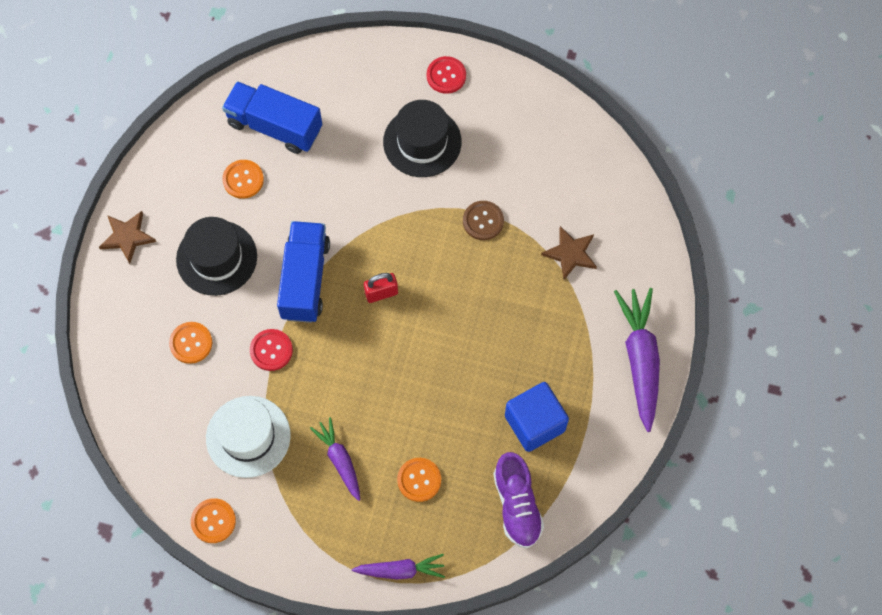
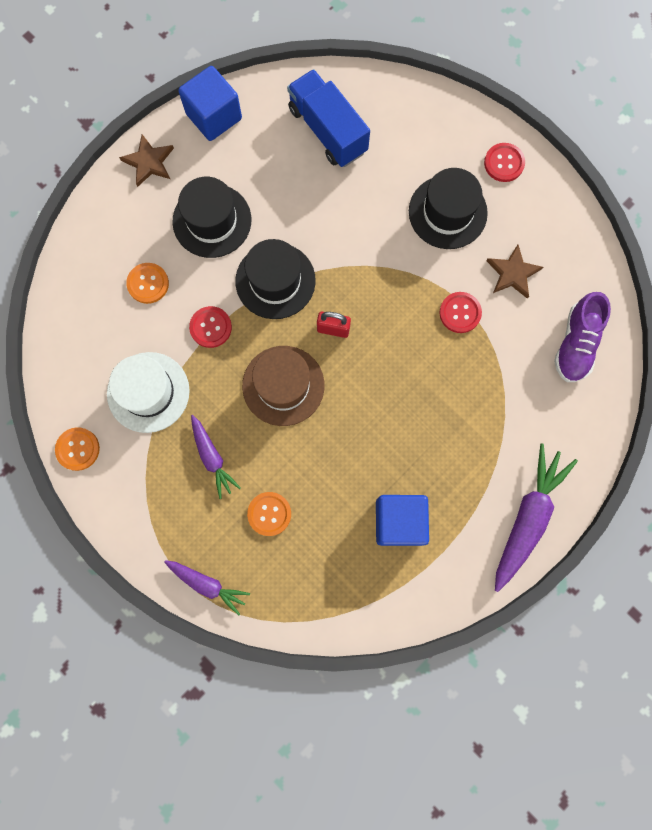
camera: 30 degrees right, 10 degrees up
(163, 166) = (214, 116): none -> blue cube
(243, 180) = (273, 164): orange button -> none
(305, 279) = (275, 281): blue truck -> black hat
(340, 460) = (212, 457): purple carrot -> purple carrot turned 150 degrees clockwise
(366, 365) = (283, 385): none -> brown hat
(483, 221) = (460, 313): brown button -> red button
(517, 505) = (340, 586): purple shoe -> purple shoe (575, 344)
(570, 253) = (521, 385): brown star -> brown star (513, 273)

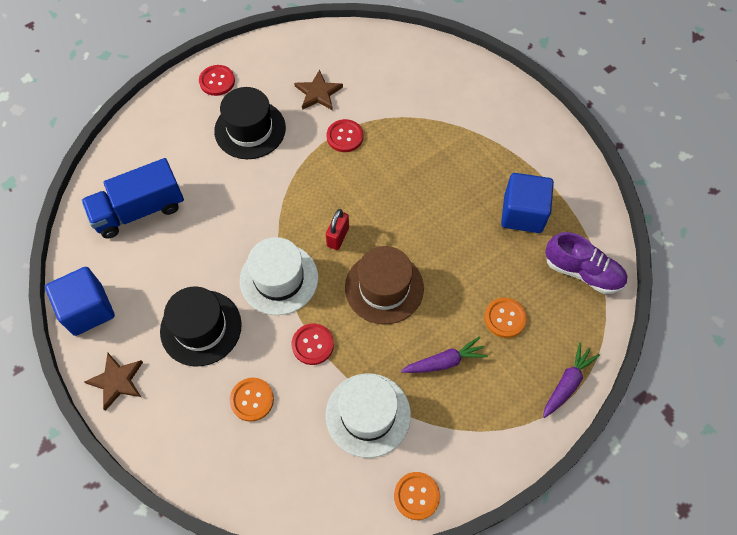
camera: 80 degrees left, 15 degrees down
(275, 281) = (279, 279): black hat -> white hat
(527, 518) = (529, 121): purple carrot -> none
(575, 344) = (389, 62): purple shoe -> purple shoe (582, 272)

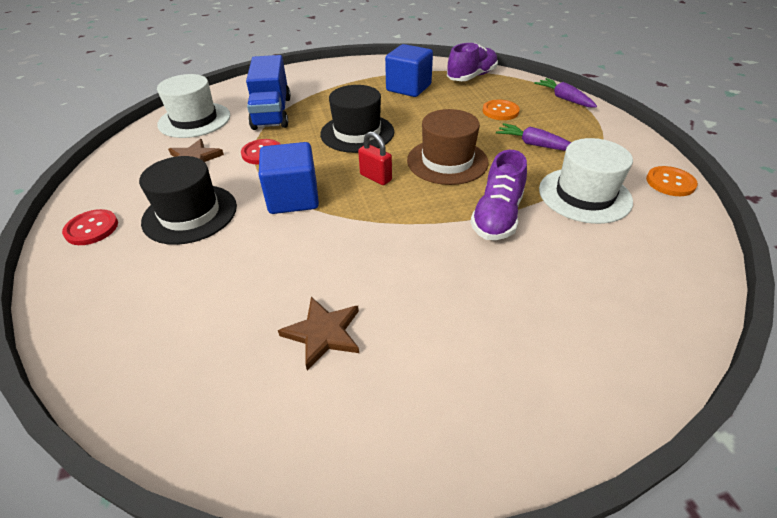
camera: 70 degrees left, 20 degrees down
(88, 310) = (360, 455): blue cube -> blue cube (293, 198)
(117, 381) = (507, 430): brown star -> brown star (323, 333)
(139, 210) = (219, 346): blue truck -> blue truck (272, 113)
(201, 327) = (445, 307): black hat -> black hat (357, 133)
(252, 400) = (558, 276): orange button -> none
(279, 279) = (405, 226): white hat -> white hat (194, 120)
(312, 344) = (497, 216): red button -> purple shoe
(444, 361) = (534, 144): purple carrot -> purple carrot turned 60 degrees counterclockwise

